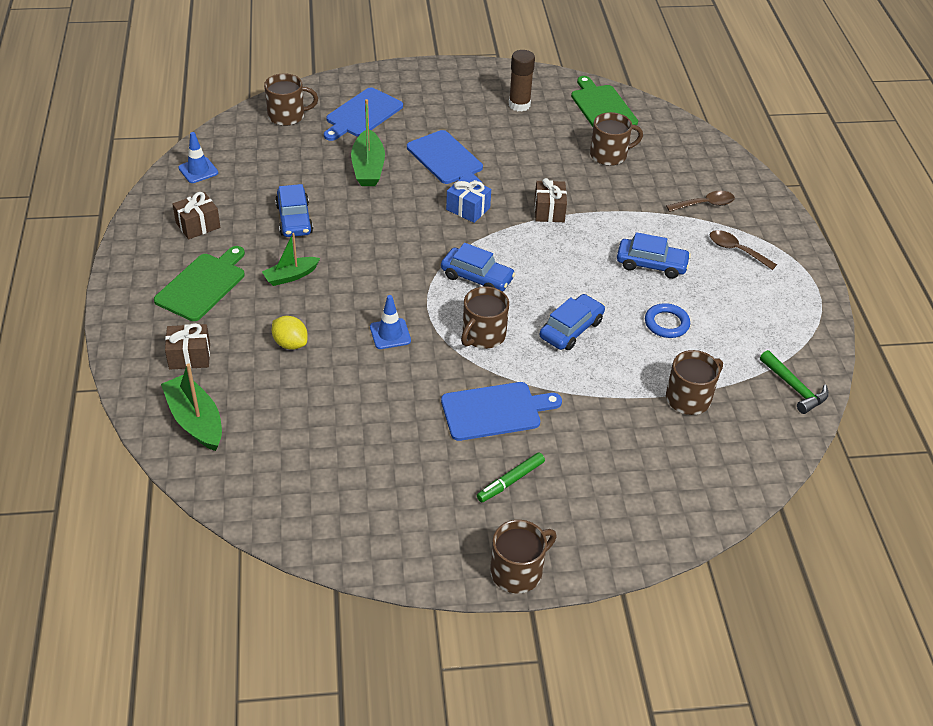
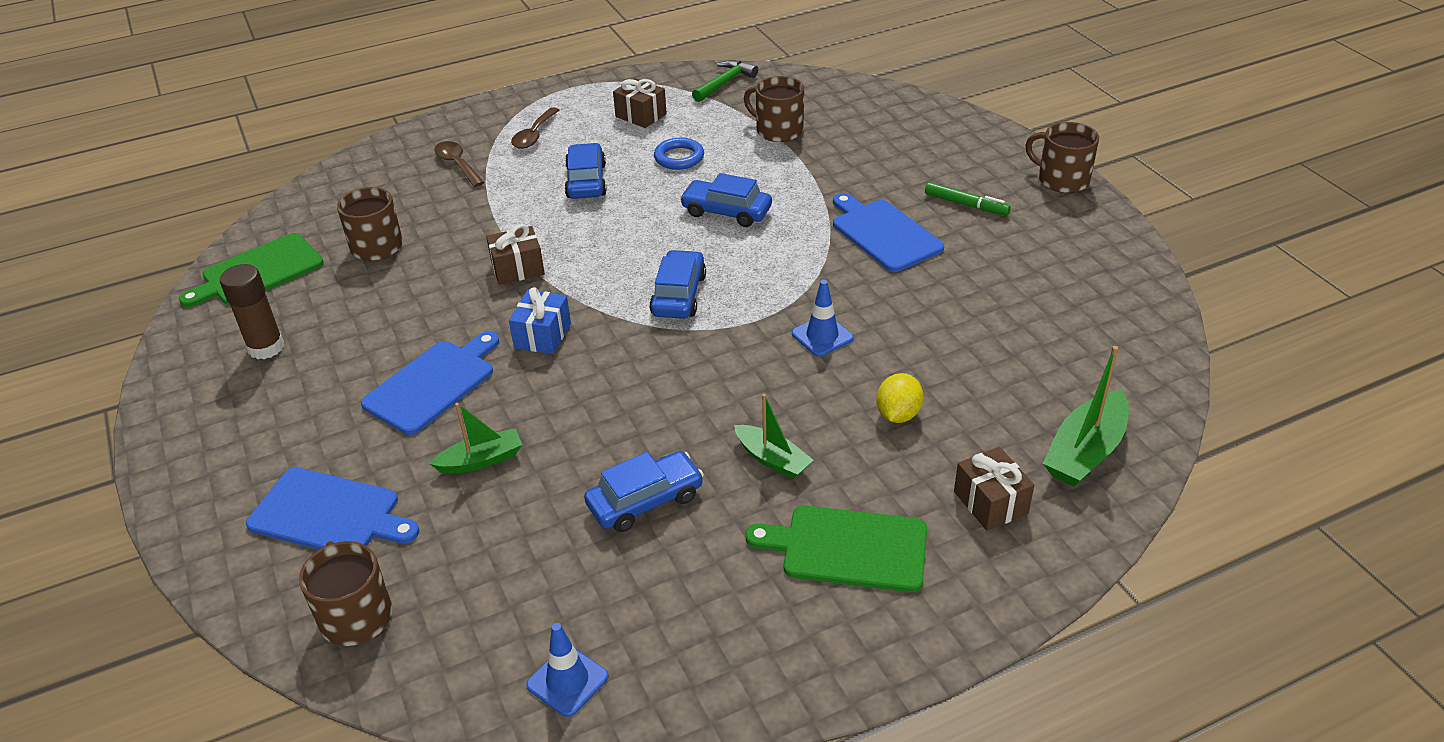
camera: 105 degrees left, 5 degrees down
(198, 225) = (717, 614): brown gift -> brown gift (641, 115)
(368, 167) = (481, 460): green boat -> green boat, size x0.66
(483, 335) = (776, 267): brown mug -> none

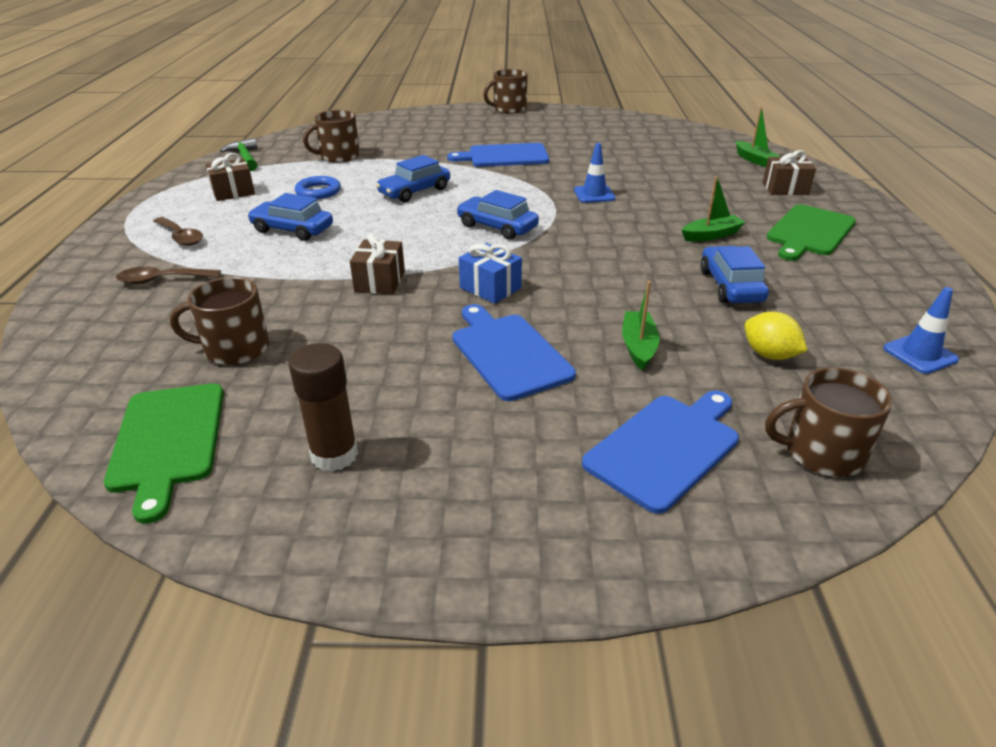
camera: 65 degrees left, 5 degrees down
(898, 414) = (691, 192): yellow lemon -> yellow lemon (769, 355)
(966, 204) = (502, 132): green marker -> none
(1085, 451) = (754, 160): green boat -> green boat, size x0.66

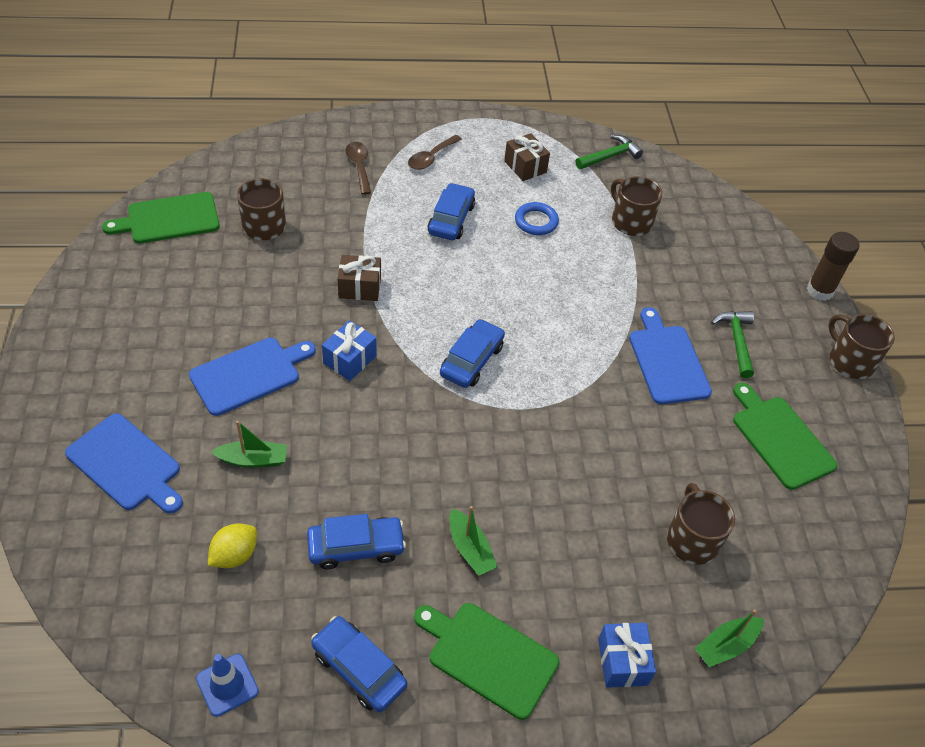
camera: 80 degrees right, 15 degrees up
(334, 455) = (145, 293): brown glue stick -> brown glue stick (819, 291)
(414, 191) = (548, 291): blue car -> blue car (359, 669)
(486, 135) = (736, 341): none -> green hammer
(579, 132) = (780, 439): none -> green cutting board
(594, 194) = (566, 445): blue traffic cone -> none
(785, 189) = (622, 662): brown gift -> blue gift
(822, 452) = (107, 562): brown mug -> brown mug (692, 539)

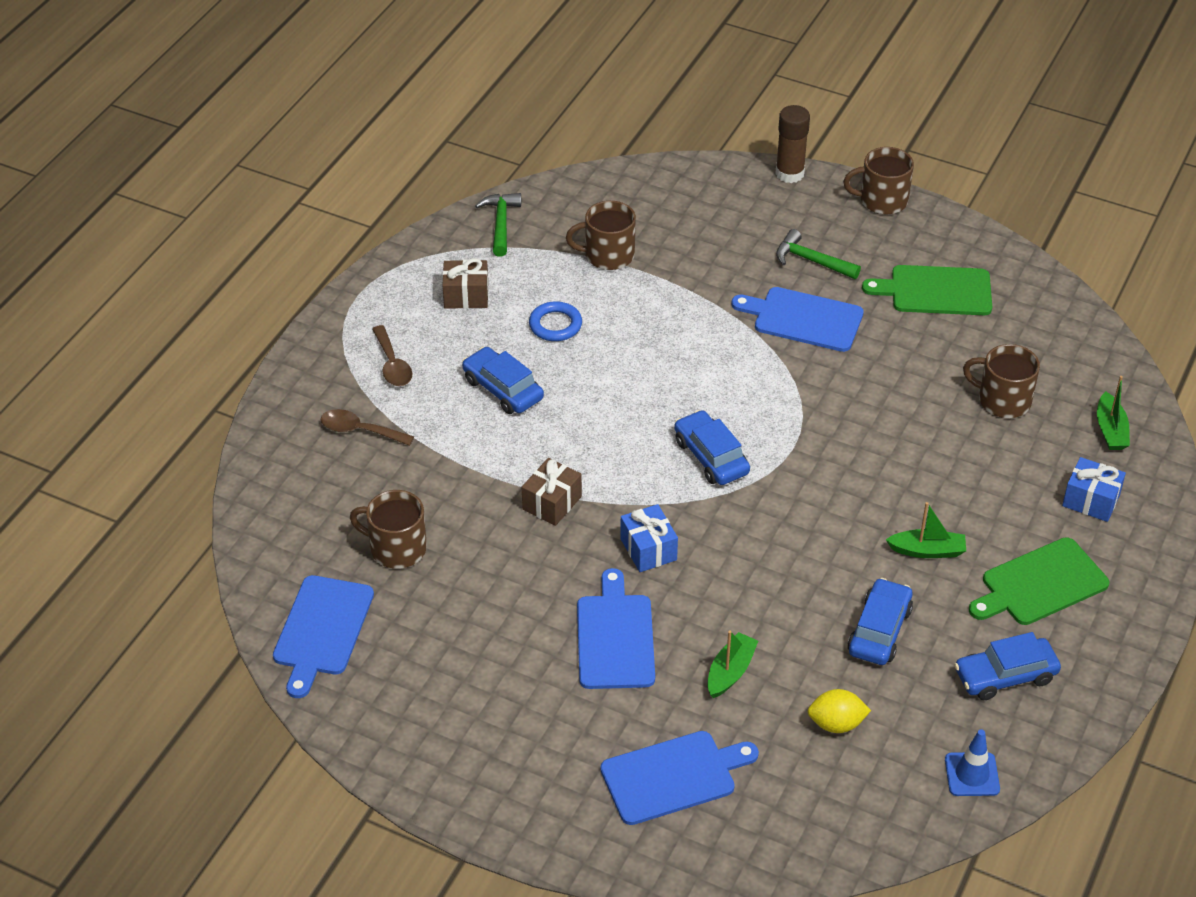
camera: 55 degrees left, 5 degrees down
(169, 219) = (322, 630): green cutting board -> blue cutting board
(235, 555) = (836, 724): yellow lemon -> yellow lemon turned 75 degrees counterclockwise

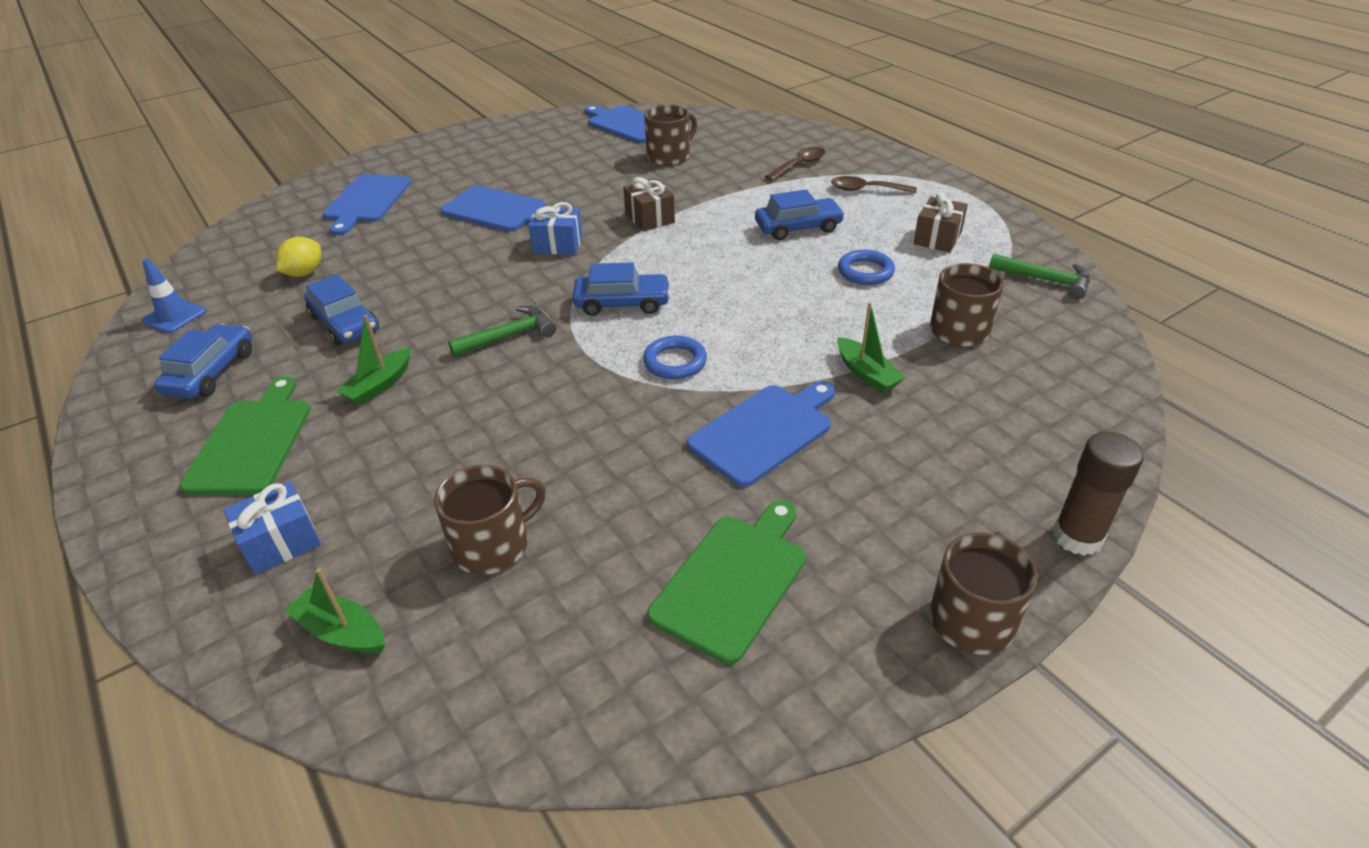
camera: 120 degrees right, 5 degrees down
(730, 672) = (408, 245): green boat -> green boat (866, 373)
(764, 392) = (675, 362): none -> blue ring
(811, 261) = (867, 481): green hammer -> green hammer (509, 336)

